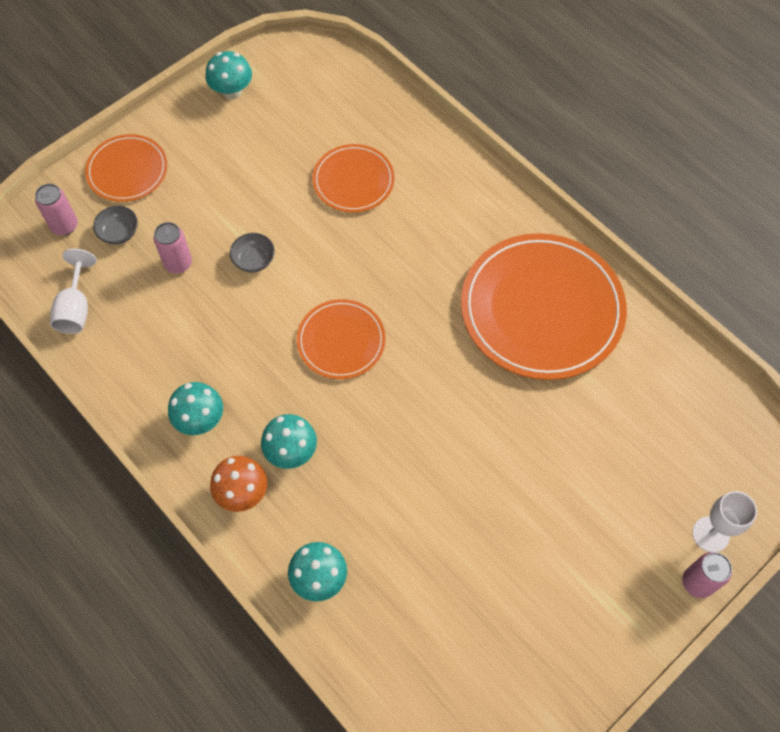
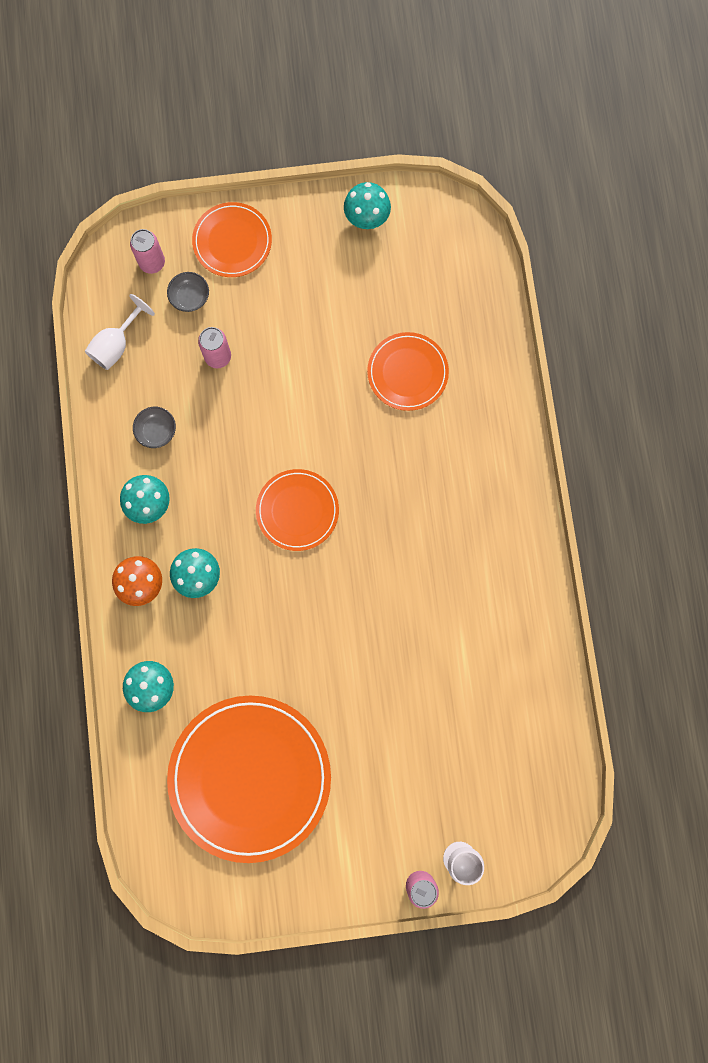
camera: 35 degrees right, 15 degrees up
(254, 260) = (278, 393): grey bowl -> grey bowl (156, 431)
(542, 309) = (474, 591): orange plate -> orange plate (250, 777)

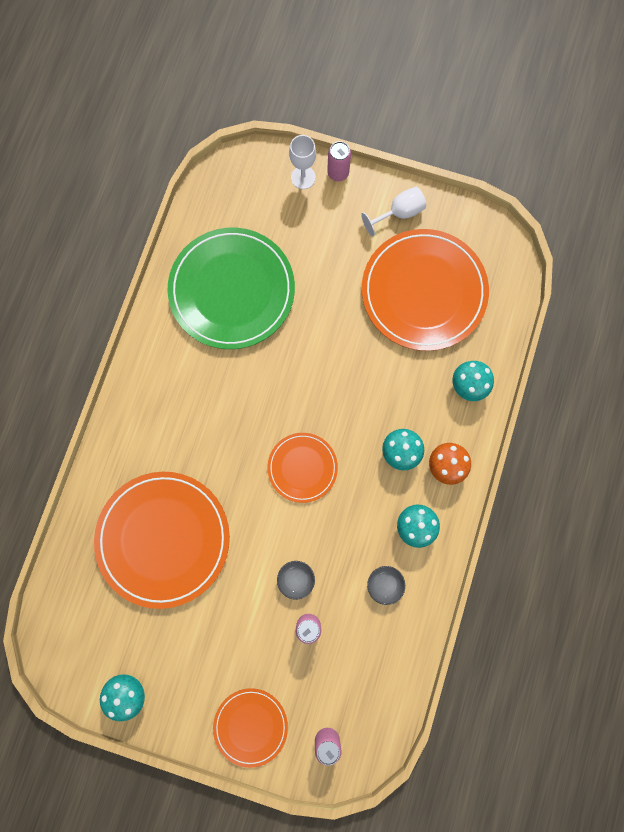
camera: 155 degrees left, 0 degrees up
(116, 345) = (387, 676): white goblet -> white goblet (399, 213)
(190, 297) = (308, 691): grey bowl -> grey bowl (296, 579)
(407, 372) = (163, 539): orange plate -> orange plate, size x1.88
(473, 674) = (232, 290): none -> green plate

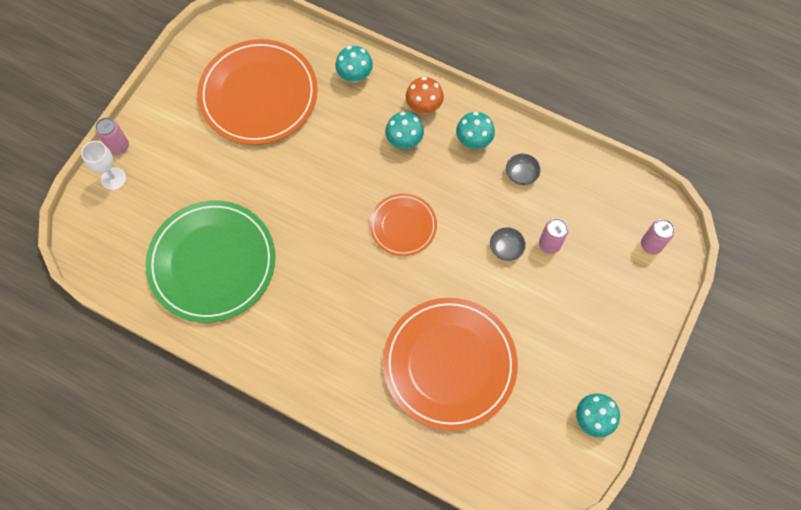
camera: 80 degrees left, 10 degrees down
(250, 726) = (634, 309): orange plate -> none
(399, 213) = (176, 101): white goblet -> none

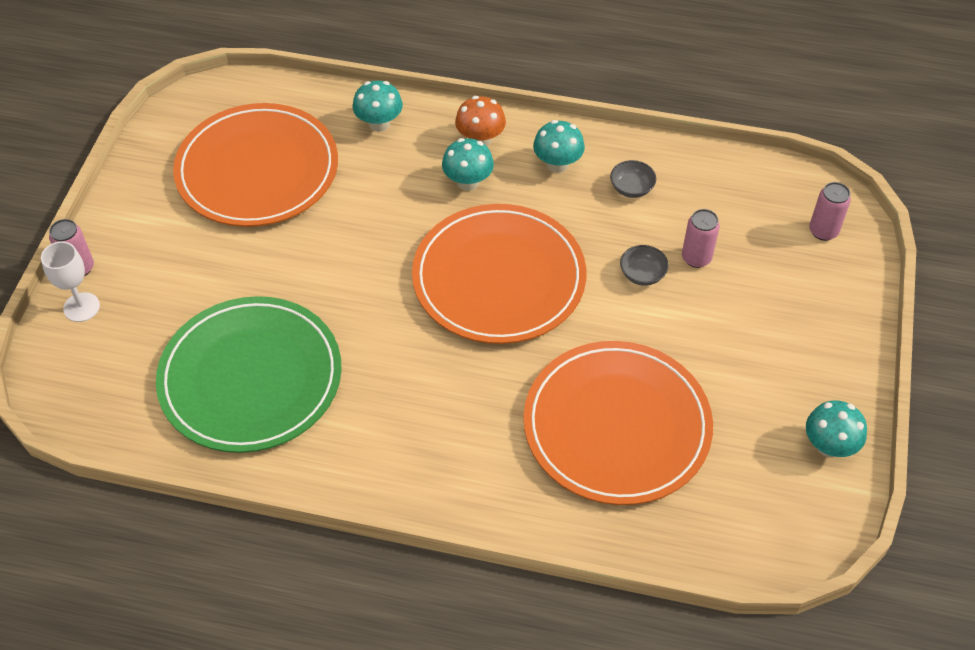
camera: 15 degrees left, 15 degrees down
(403, 226) = (499, 278): orange plate -> orange plate, size x1.88

